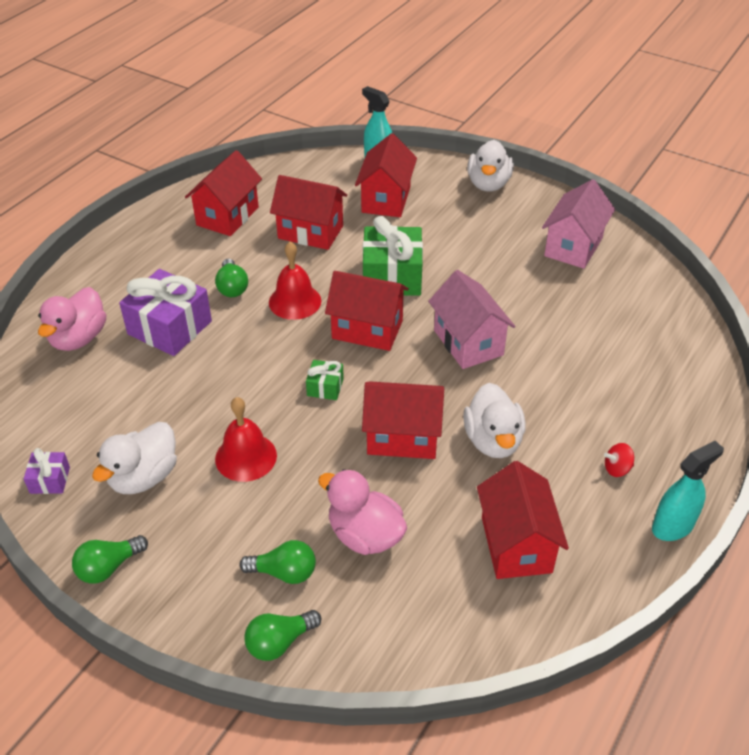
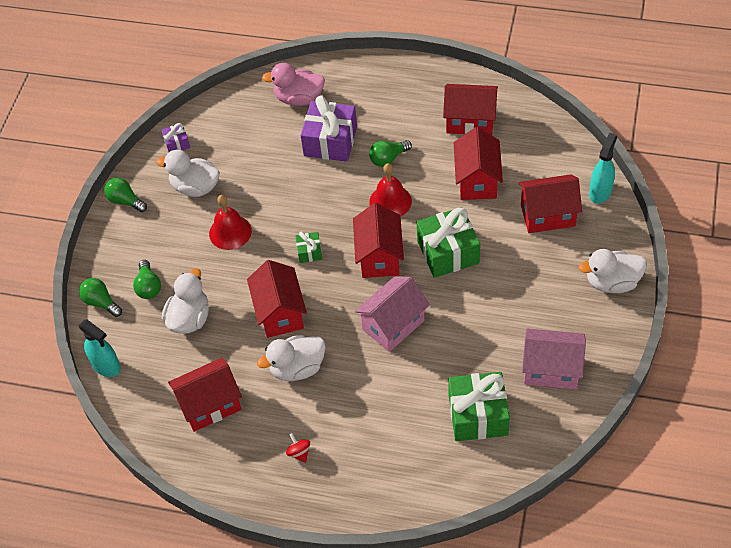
camera: 75 degrees right, 10 degrees up
(365, 535) = (189, 318): pink duck -> white duck
(611, 309) = (478, 415): none -> green gift
(673, 526) = (257, 498): turquoise spray bottle -> turquoise spray bottle (106, 366)

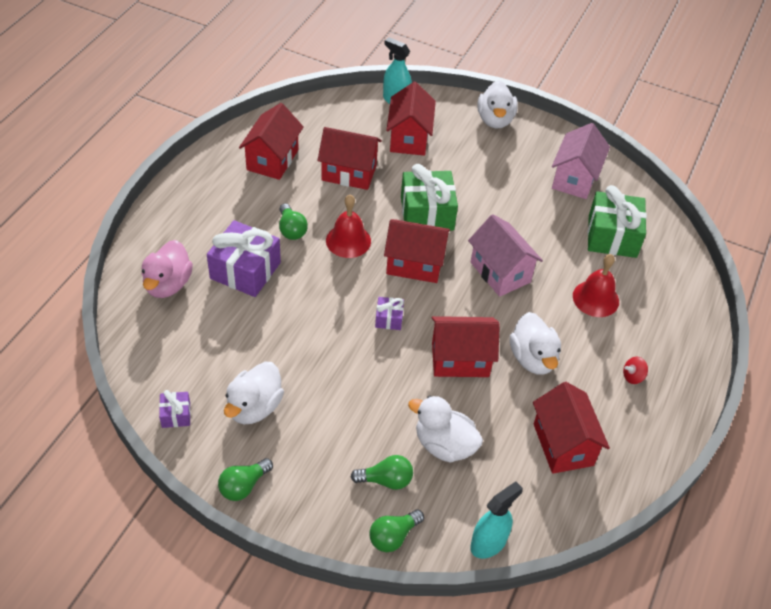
camera: 85 degrees left, 5 degrees down
(230, 232) = (335, 384): red bell -> red bell (595, 298)
(309, 252) = (389, 319): green gift -> purple gift

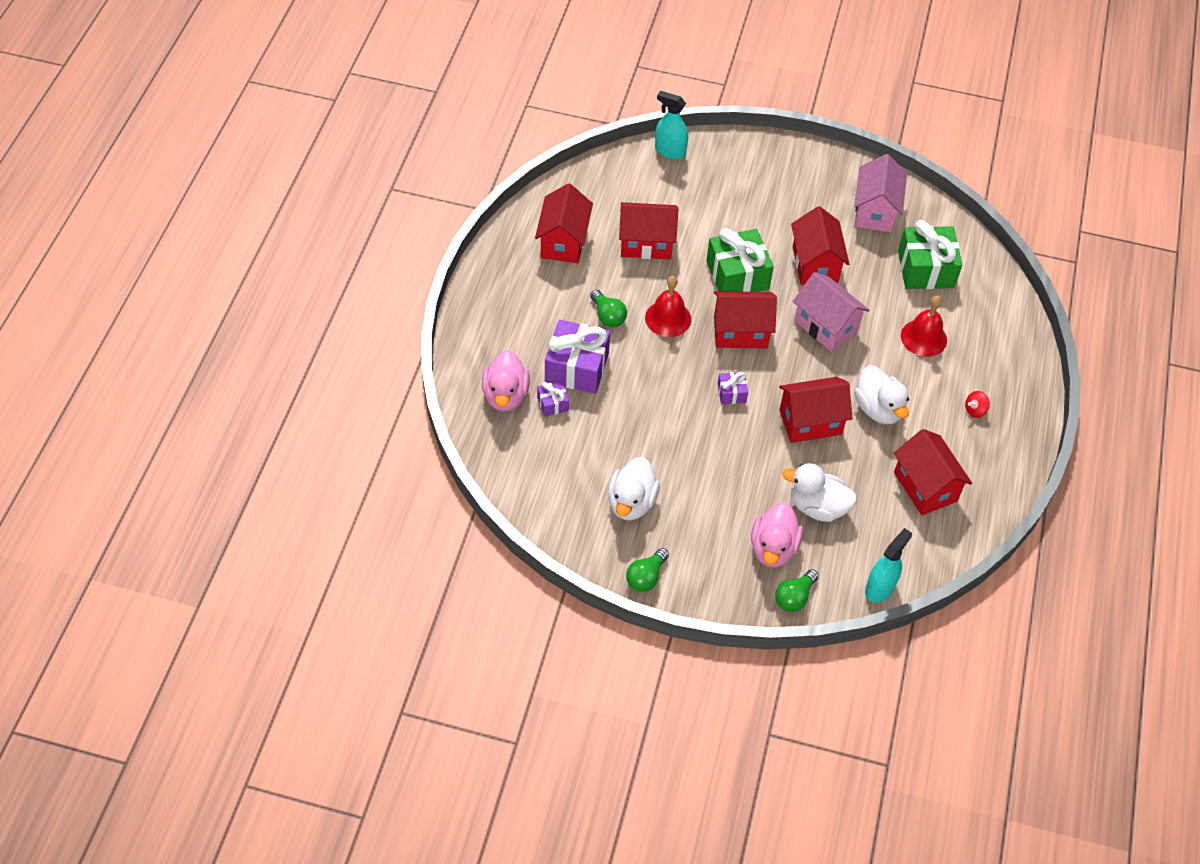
camera: 10 degrees left, 5 degrees up
(176, 415) = (560, 523): purple gift -> purple gift (552, 404)
(386, 480) = (773, 548): green light bulb -> pink duck
(409, 138) = (696, 193): red house -> red house (815, 265)
(495, 120) = (778, 157): white duck -> none

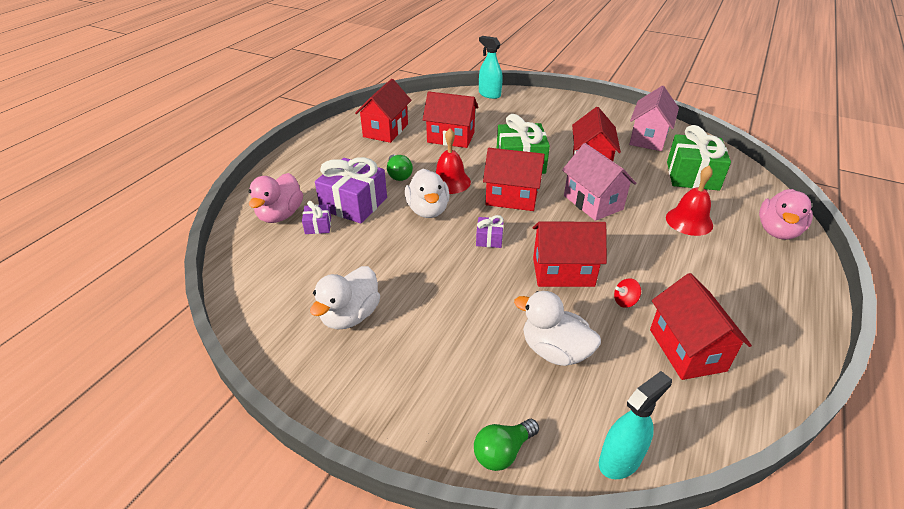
camera: 15 degrees right, 15 degrees down
(646, 577) = (329, 394): green light bulb -> none
(773, 548) = (491, 387): pink duck -> pink duck (777, 231)
(878, 409) = (637, 270): white duck -> white duck (428, 210)
(975, 410) = (745, 285): red spinning top -> red spinning top (625, 301)

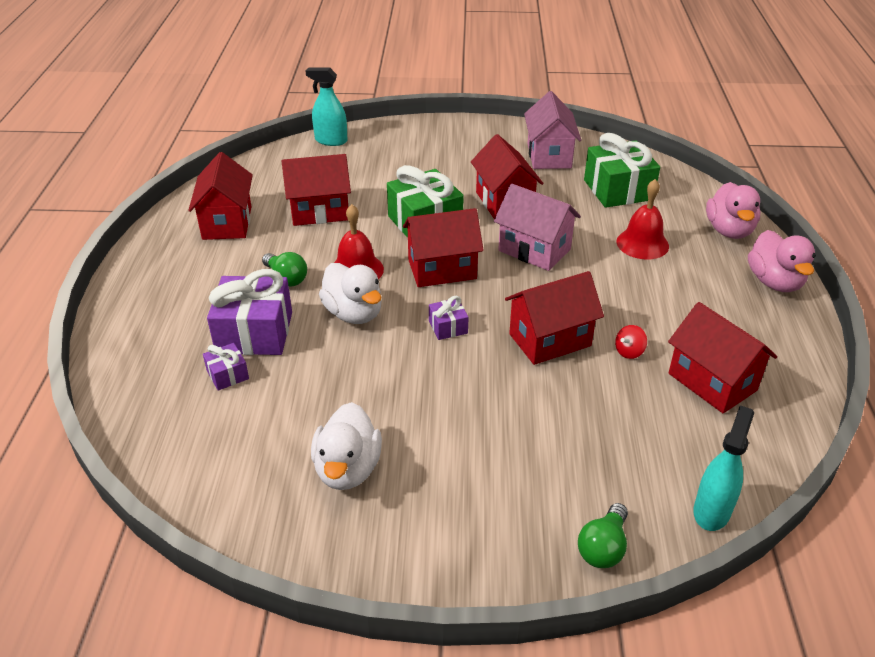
camera: 25 degrees left, 0 degrees up
(280, 215) = (165, 376): pink duck -> pink duck (774, 282)
(554, 351) = (592, 428): white duck -> none

